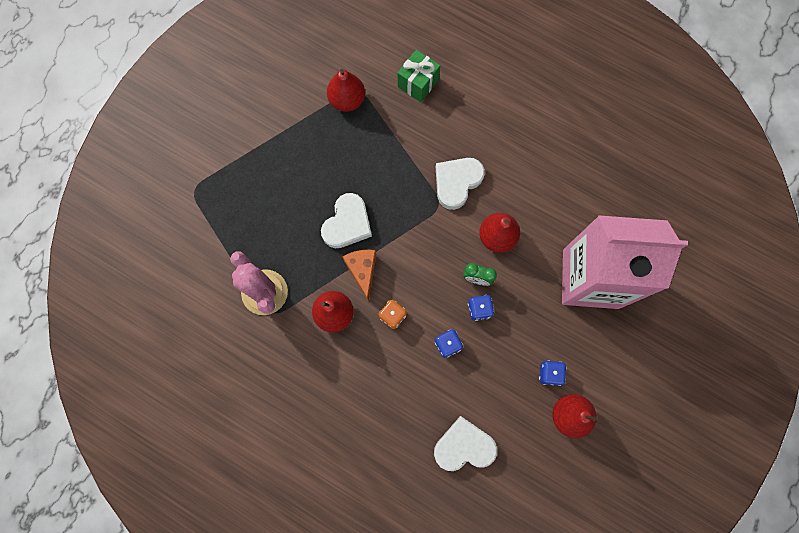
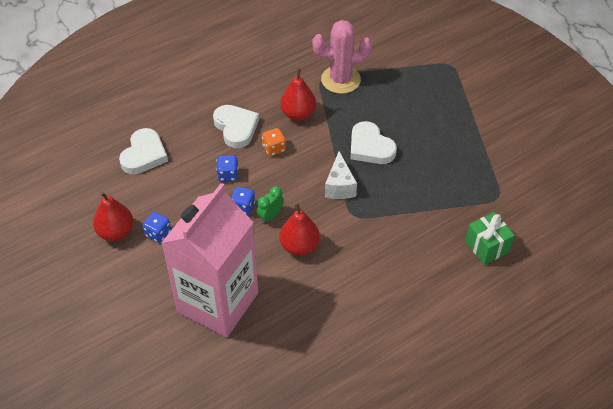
camera: 115 degrees right, 25 degrees down
(347, 100) = (491, 186): red pear -> none
(362, 271) = (323, 142): orange cheese -> none
(410, 231) = (339, 186): none -> white cheese
(457, 182) = (368, 237): white heart -> white heart (236, 128)

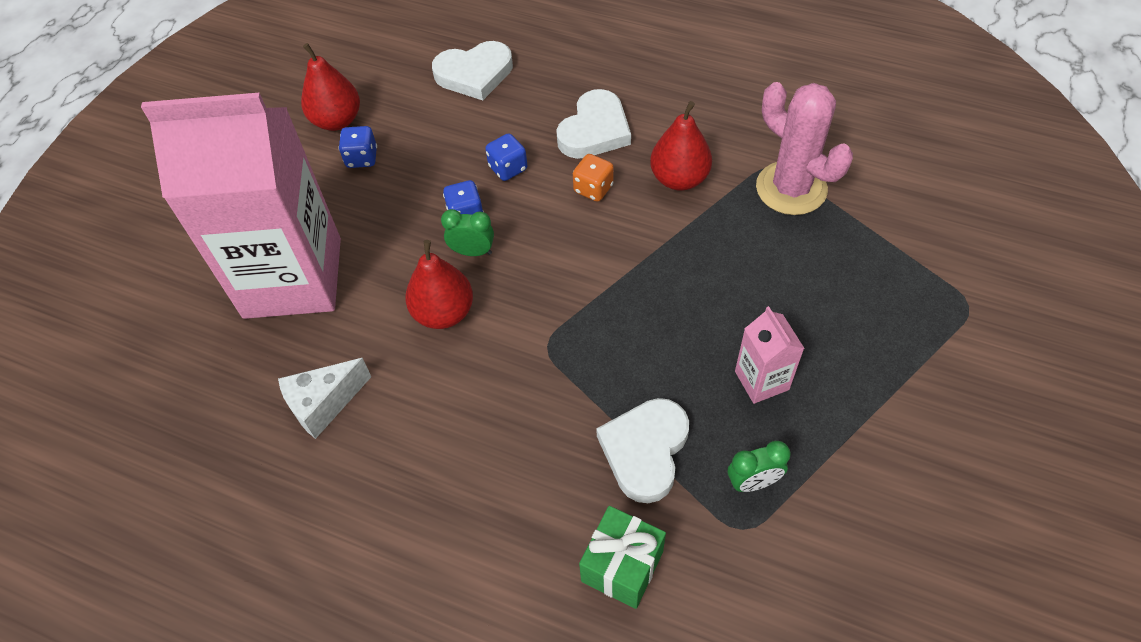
camera: 60 degrees right, 5 degrees up
(339, 186) = (587, 299): white cheese -> white cheese (324, 405)
(370, 147) = (693, 295): white heart -> white heart (645, 451)
(433, 150) = (761, 380): none -> pink carton
(479, 181) = (753, 482): none -> green clock

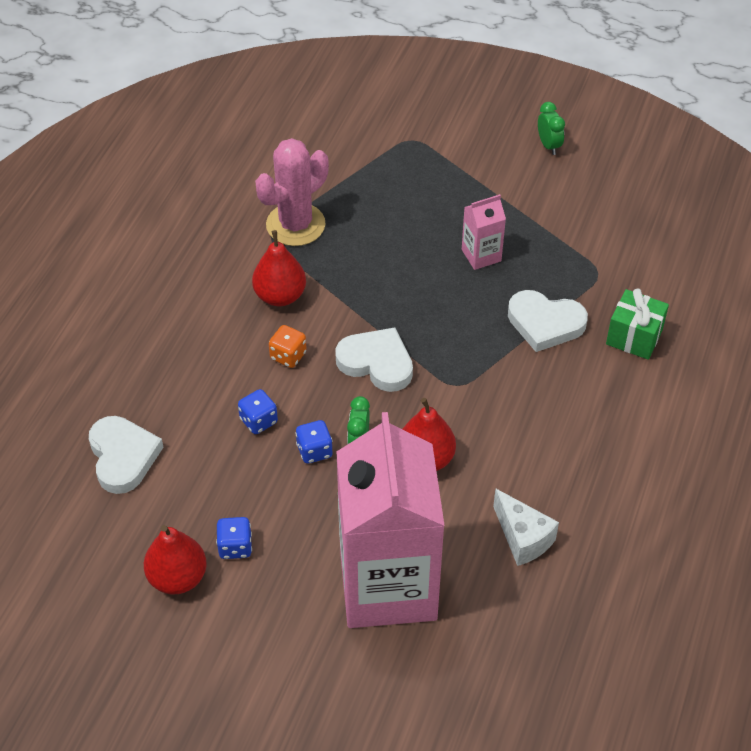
camera: 95 degrees left, 5 degrees down
(594, 130) = (215, 355): white heart -> white heart (376, 363)
(753, 482) = (563, 265): green clock -> green clock (548, 145)

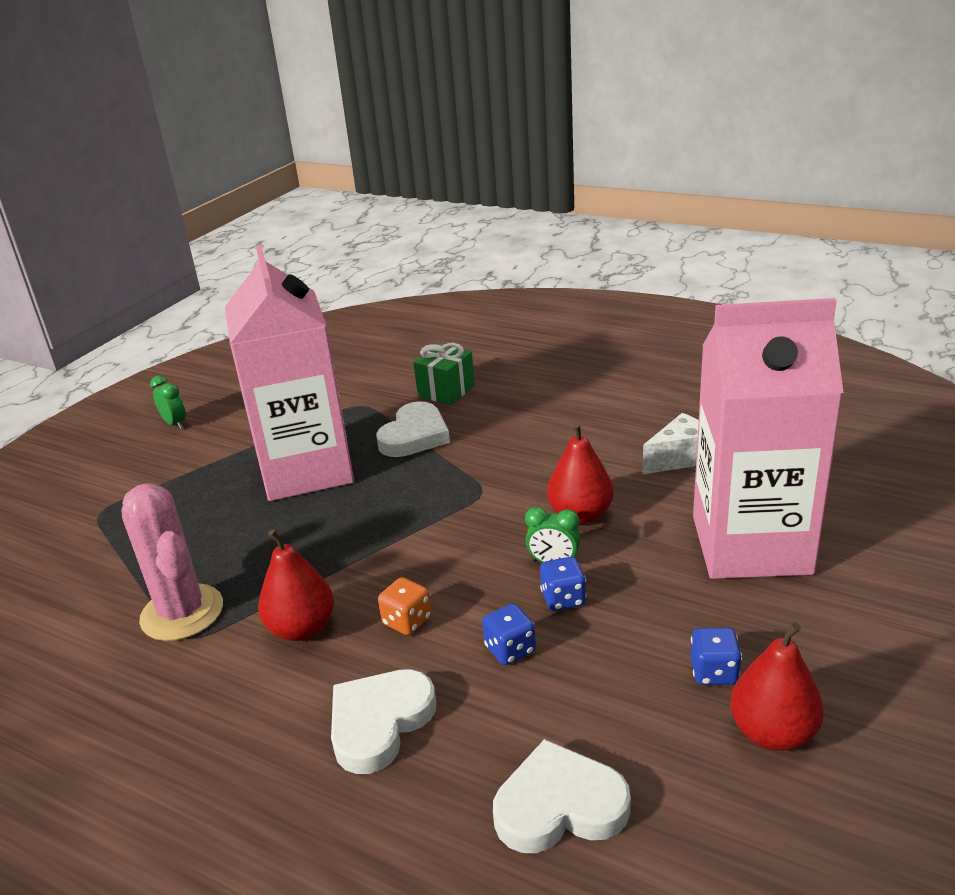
camera: 80 degrees left, 20 degrees down
(376, 363) = (437, 547): white heart -> white heart (379, 723)
(481, 255) = (306, 470): pink carton -> pink carton, size x2.48
(548, 145) = (175, 424): green clock -> green clock turned 60 degrees clockwise

